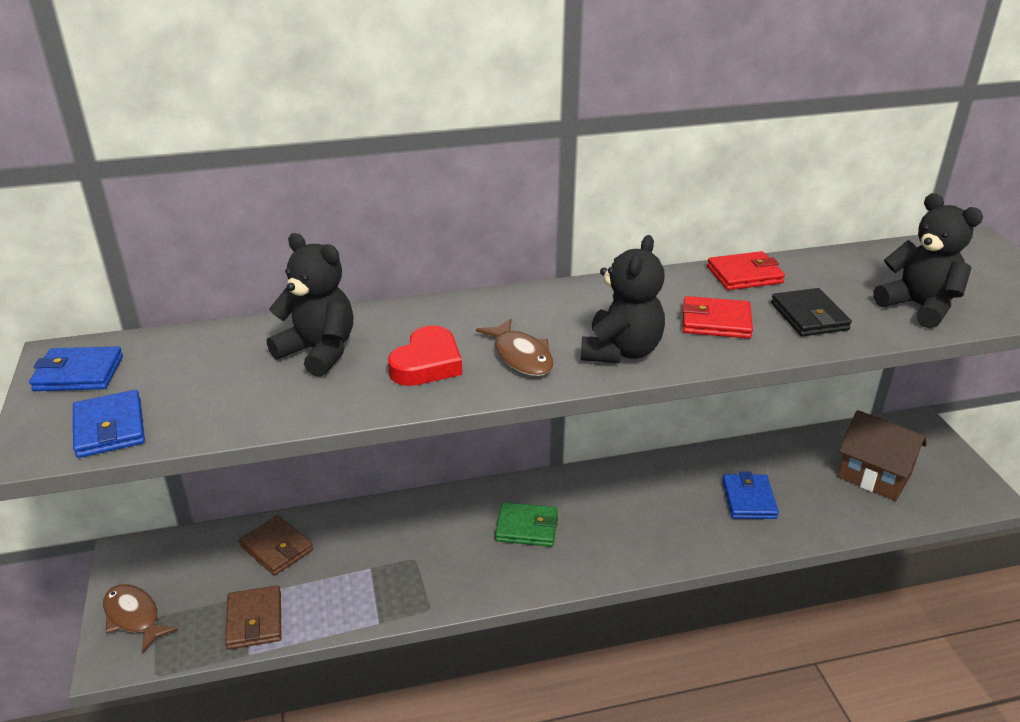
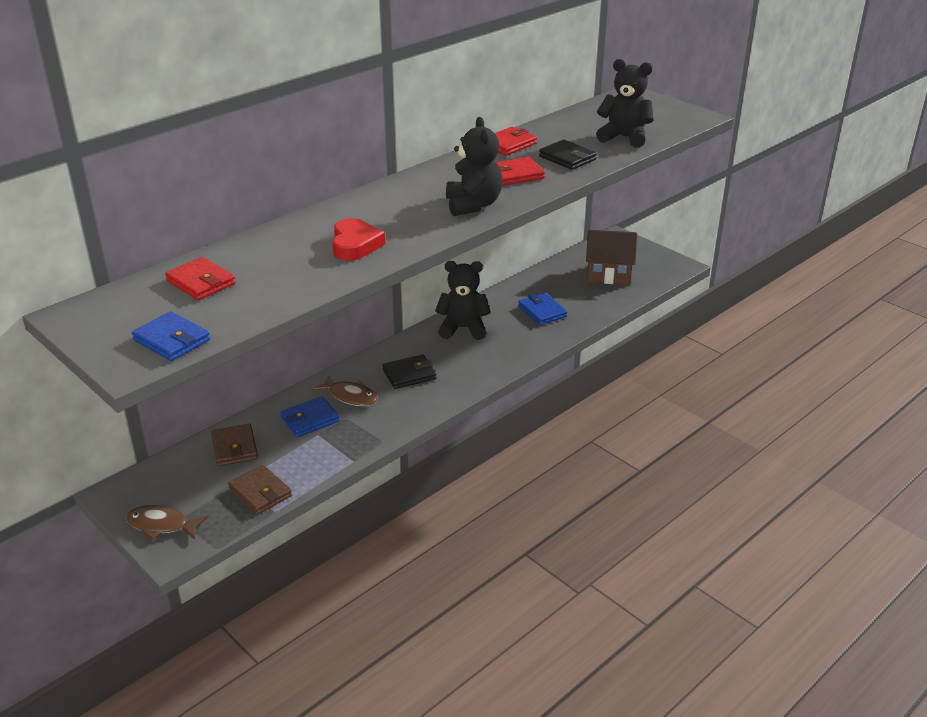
camera: 30 degrees left, 0 degrees up
(78, 373) = (100, 320): blue wallet -> blue wallet (310, 419)
(219, 359) = (201, 282): none -> red wallet
(277, 548) = (235, 448): brown wallet -> brown wallet turned 60 degrees clockwise
(318, 352) = (270, 259): black teddy bear -> black teddy bear (463, 328)
(521, 356) = (413, 224): brown fish -> brown fish (350, 396)
(527, 527) = (409, 374): green wallet -> black wallet

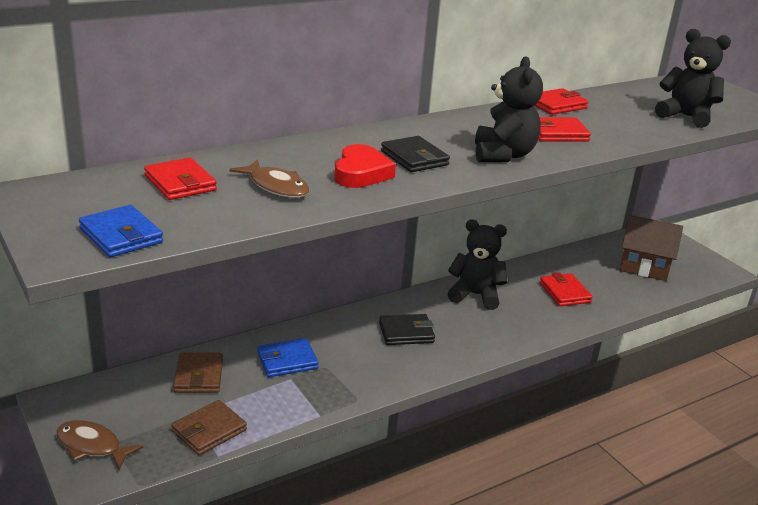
camera: 10 degrees right, 5 degrees down
(260, 492) = (209, 431): brown wallet -> brown wallet turned 75 degrees clockwise
(350, 396) = (337, 344): brown fish -> brown fish (276, 187)
(542, 312) = (564, 293): blue wallet -> red wallet
(567, 158) = (619, 126): black wallet -> black wallet (414, 158)

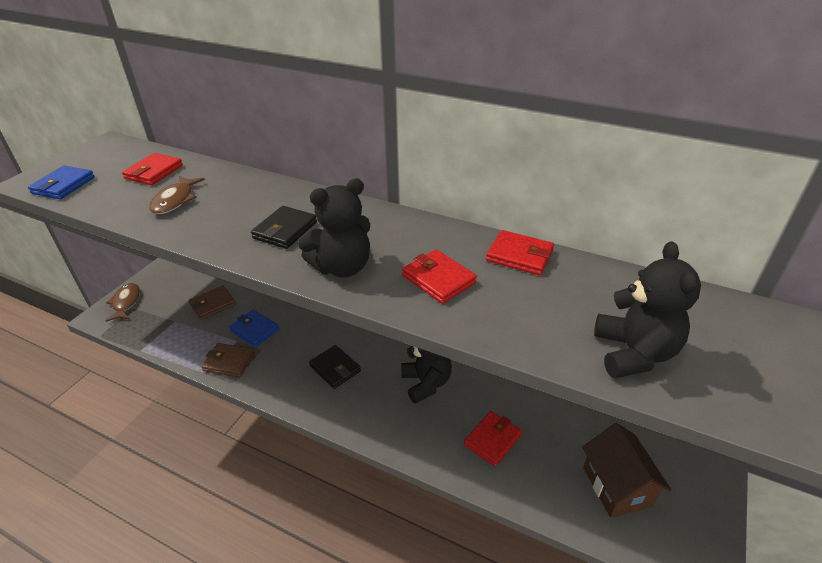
camera: 60 degrees right, 10 degrees up
(209, 431) = (161, 335): brown wallet -> brown wallet (229, 362)
(361, 173) = (230, 220): red heart -> none

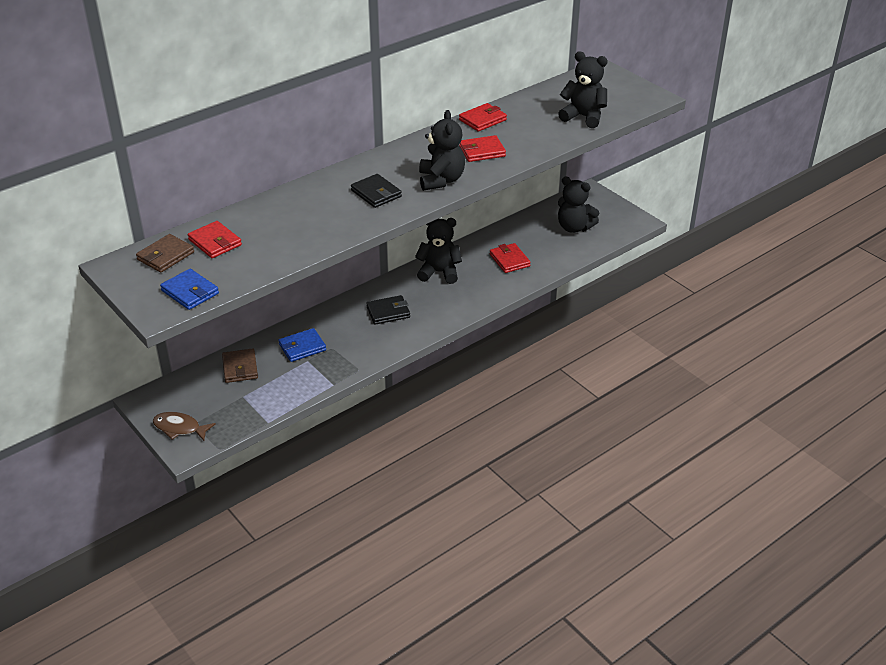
camera: 65 degrees left, 0 degrees up
(175, 201) = (282, 235): brown fish -> none
(229, 362) = (332, 368): brown wallet -> brown wallet (165, 256)
(616, 486) = (574, 227): brown house -> black teddy bear

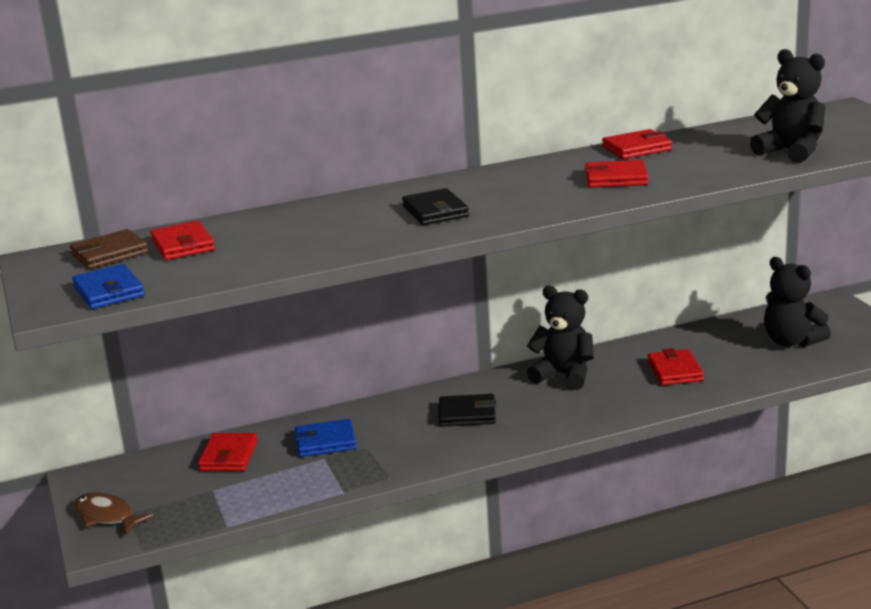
camera: 20 degrees right, 15 degrees down
(240, 368) = (228, 456): brown wallet -> red wallet
(441, 180) = (537, 204): black teddy bear -> none

